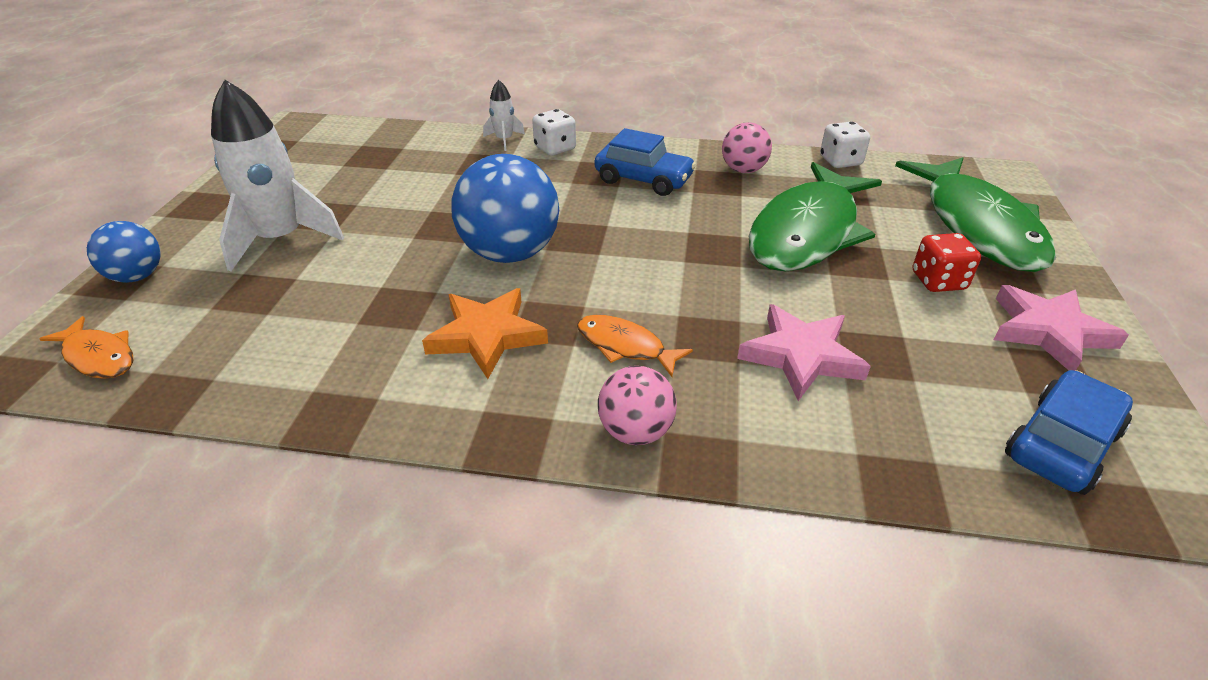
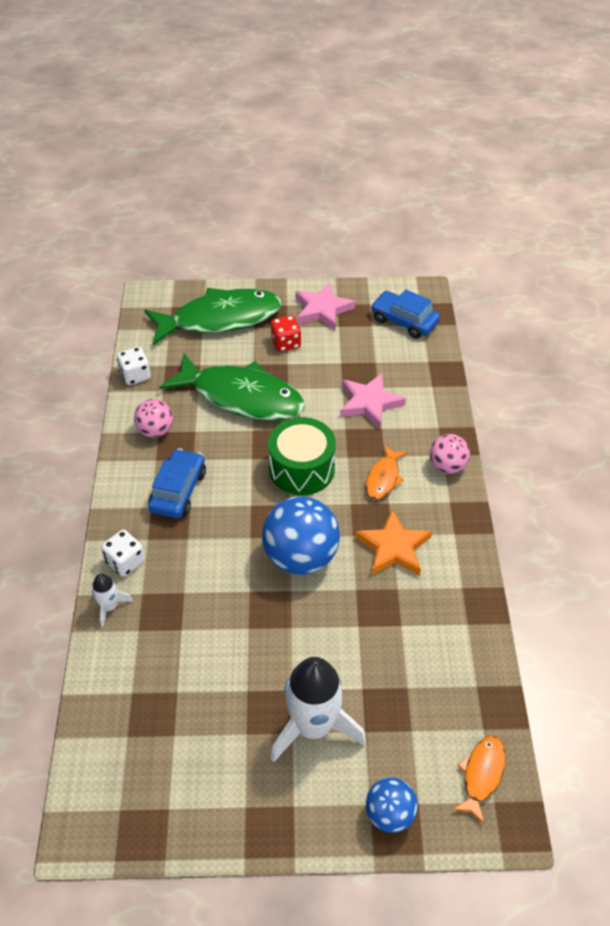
camera: 100 degrees left, 10 degrees up
(660, 269) = (302, 469): none -> green drum

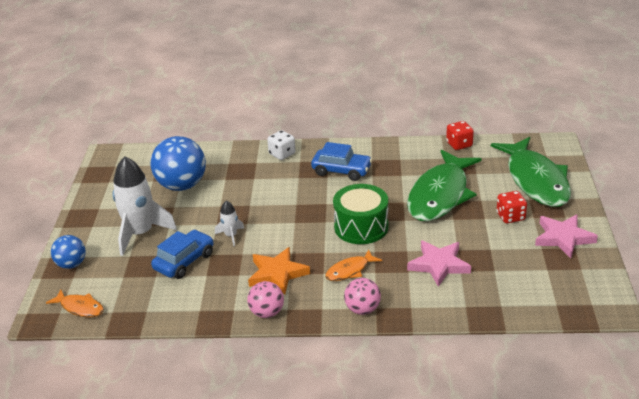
camera: 95 degrees right, 15 degrees down
(110, 607) = (248, 151): white rocket -> white rocket (231, 236)
(135, 375) = (459, 144): white dice -> red dice
(155, 430) = (401, 157): pink ball -> pink ball (267, 313)
(301, 556) = (275, 227): blue ball -> blue ball (181, 185)
(383, 478) = (350, 271): orange fish -> orange fish turned 60 degrees counterclockwise
(404, 321) = (558, 291): blue car -> blue car (184, 261)

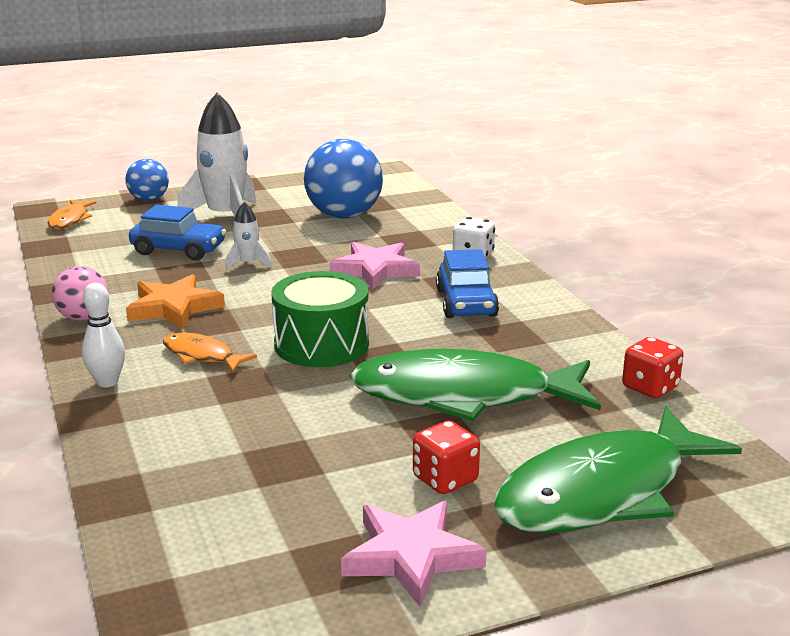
camera: 65 degrees right, 10 degrees down
(362, 309) = (107, 382): pink ball -> white bowling pin
(439, 265) = (249, 427): pink star -> pink star (375, 270)

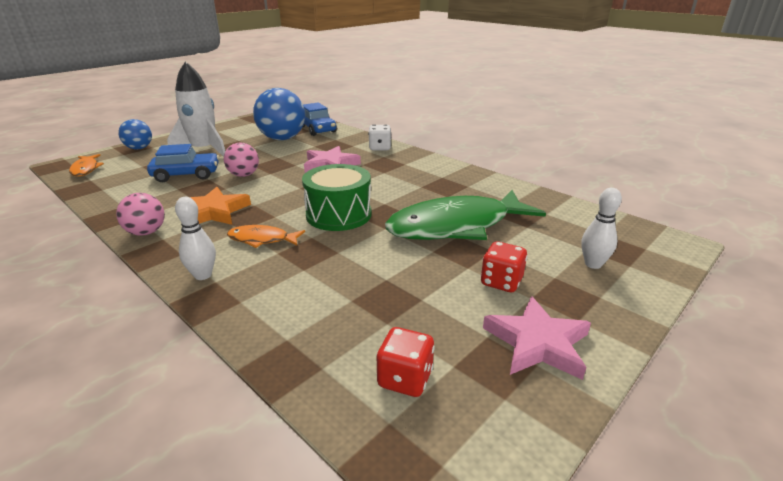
camera: 25 degrees left, 5 degrees up
(248, 264) = (244, 175): white rocket -> pink ball
(466, 303) = (402, 173): blue car -> blue car (317, 129)
(602, 492) = (593, 264): green fish -> white bowling pin
(650, 387) = (547, 199): red dice -> red dice (405, 379)

